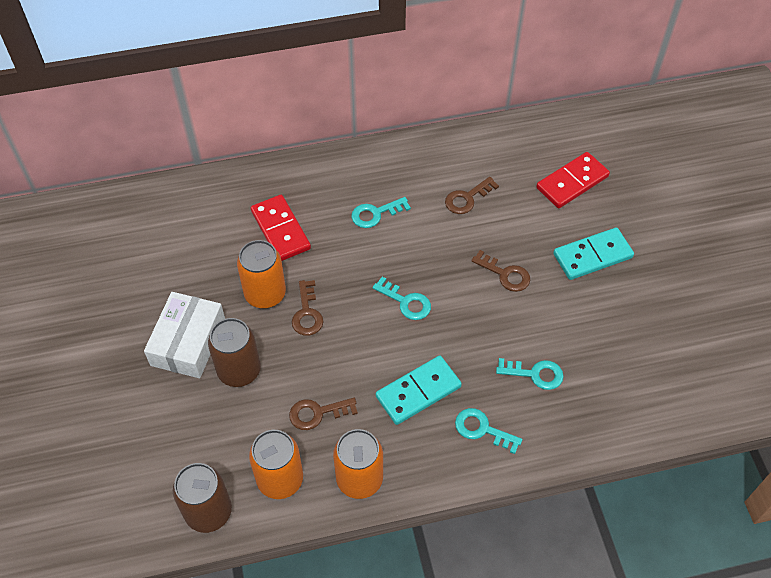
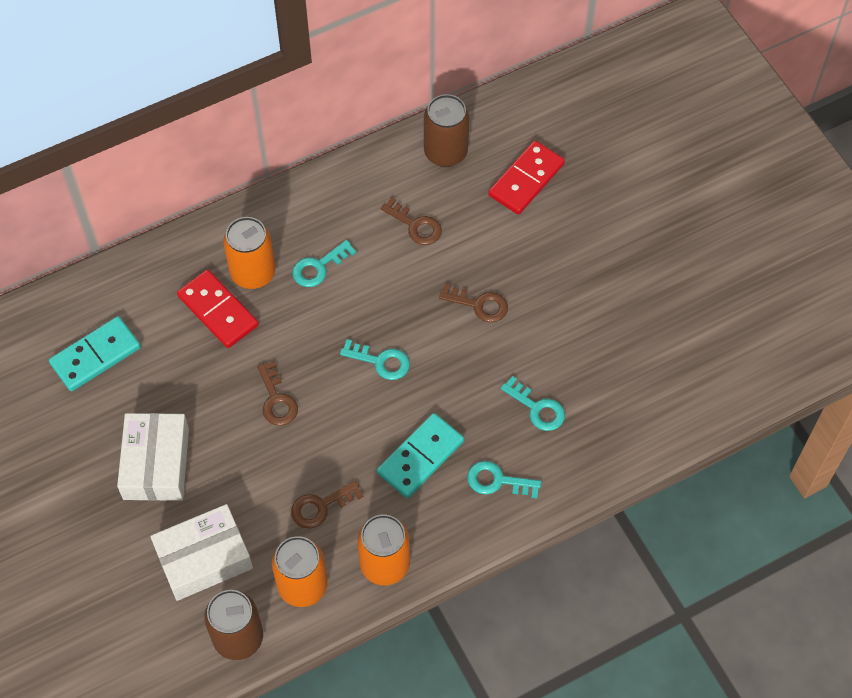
camera: 15 degrees left, 5 degrees up
(201, 433) = (204, 558): none -> white box
(239, 371) = (222, 481): brown can -> brown can (445, 152)
(265, 294) = (224, 389): orange can -> orange can (253, 273)
(467, 198) = (416, 225): brown key -> brown key turned 90 degrees counterclockwise
(535, 374) = (537, 408): turquoise key -> turquoise key turned 45 degrees clockwise
(592, 256) = (567, 261): turquoise domino -> turquoise domino (95, 355)

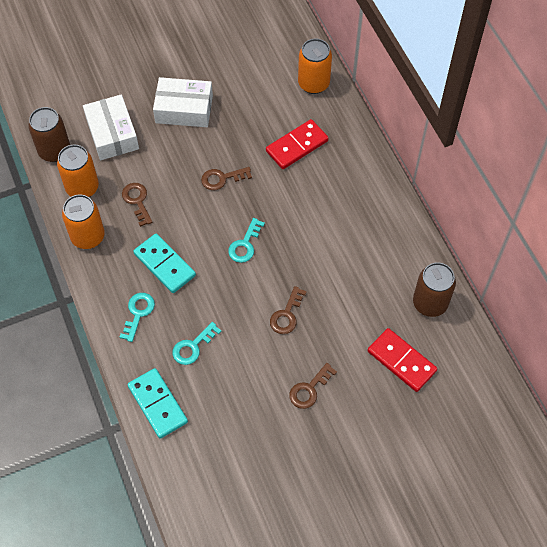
camera: 95 degrees right, 0 degrees up
(95, 355) = (268, 76): turquoise domino -> turquoise domino (158, 404)
(253, 273) = (326, 168): orange can -> orange can (313, 84)
(319, 267) = (328, 209): turquoise key -> none
(416, 225) = (361, 276): brown key -> brown key (309, 389)

